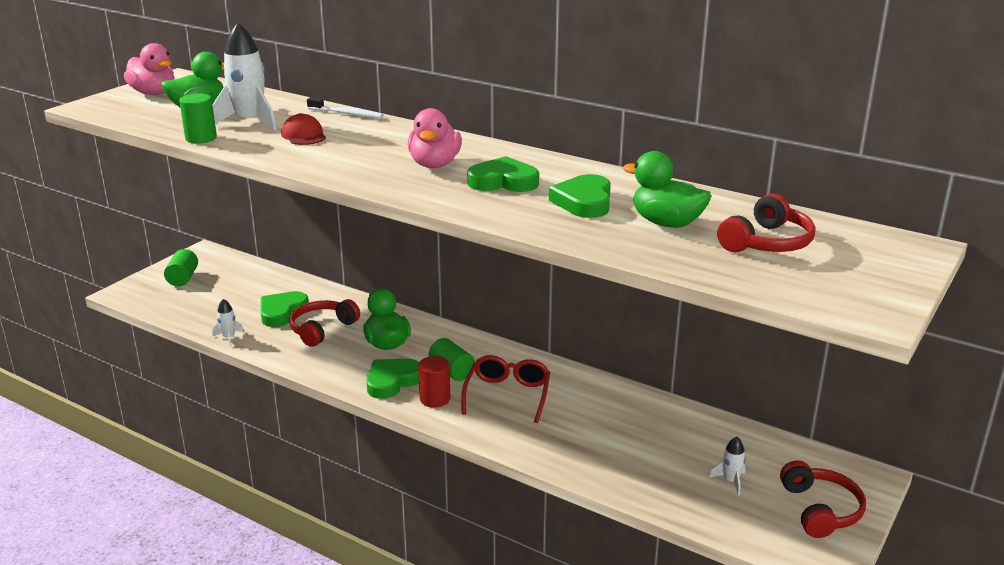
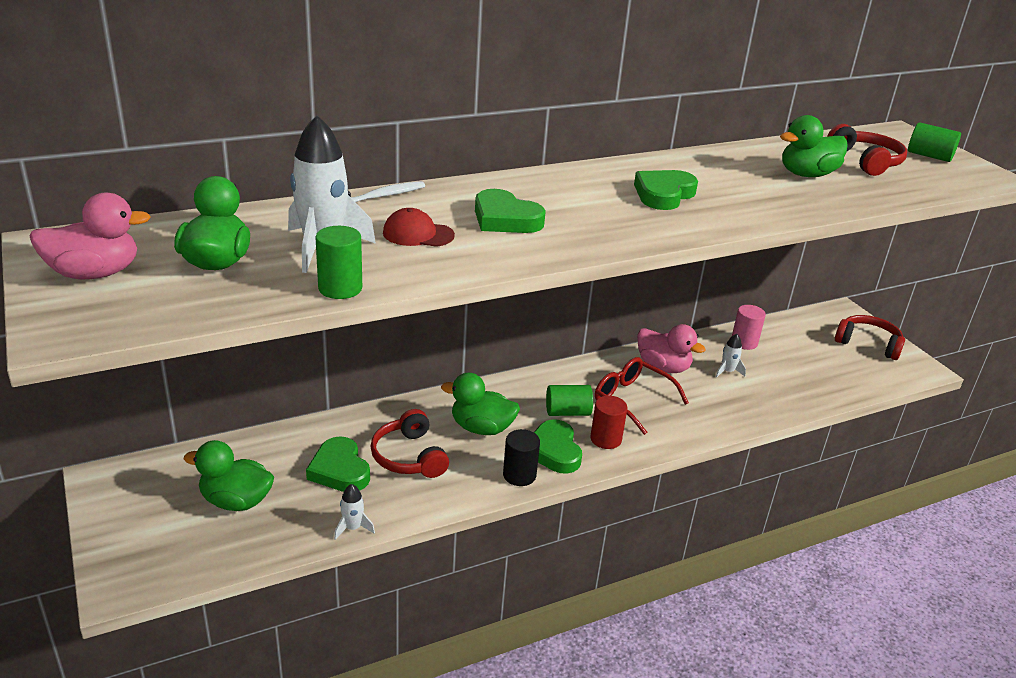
camera: 60 degrees left, 5 degrees up
(183, 278) = (153, 518): green cylinder -> green cylinder (929, 156)
(220, 294) = (236, 501): none -> green duck
(346, 377) = (519, 475): none -> black cylinder
(434, 164) = (588, 205): pink duck -> pink duck (663, 367)
(584, 202) = (739, 183): green heart -> green heart (505, 219)
(694, 427) = (744, 342): none -> pink cylinder
(730, 481) = (818, 359): white rocket -> white rocket (727, 371)

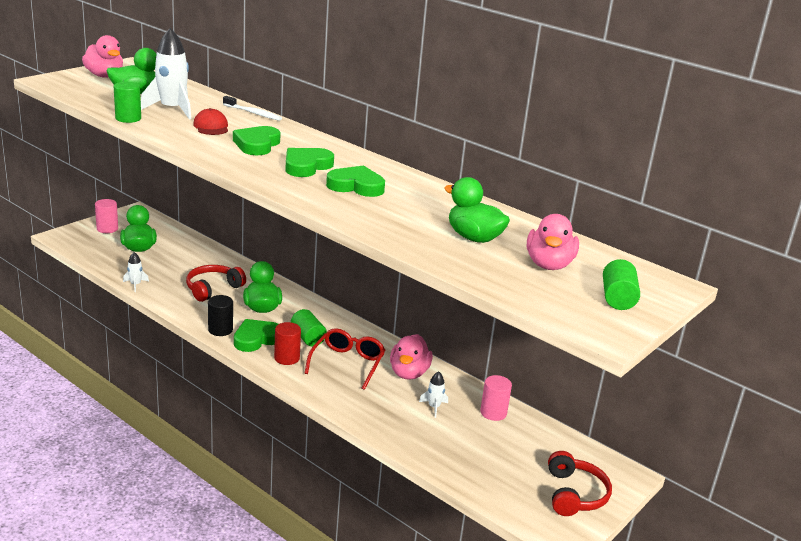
camera: 65 degrees right, 5 degrees down
(139, 523) = (107, 229): none -> pink cylinder
(340, 470) = (185, 270): green heart -> green heart (306, 166)
(865, 161) = (549, 265): red headphones -> pink duck

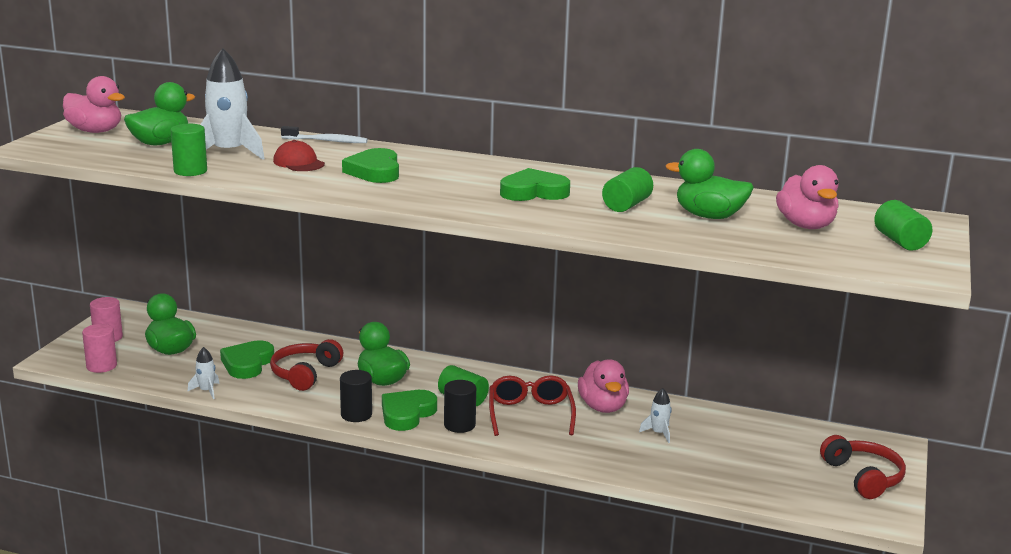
camera: 20 degrees left, 5 degrees down
(287, 358) = (459, 425): red cylinder -> black cylinder
(306, 166) = (457, 183): green heart -> green heart (247, 364)
(417, 213) = (626, 205): none -> green cylinder
(493, 413) = (721, 423): pink cylinder -> pink cylinder (101, 366)

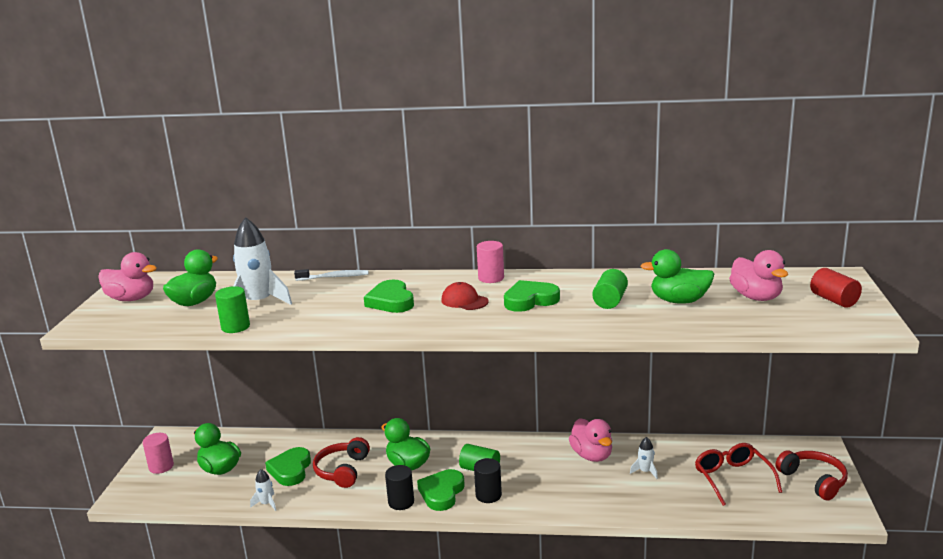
camera: 10 degrees left, 0 degrees up
(101, 366) = (166, 496): pink cylinder -> pink cylinder (491, 278)
(298, 163) = (323, 303): red cap -> red cap (464, 301)
(530, 414) = (539, 474): red glasses -> red glasses (733, 479)
(900, 241) = (834, 300): green cylinder -> red cylinder

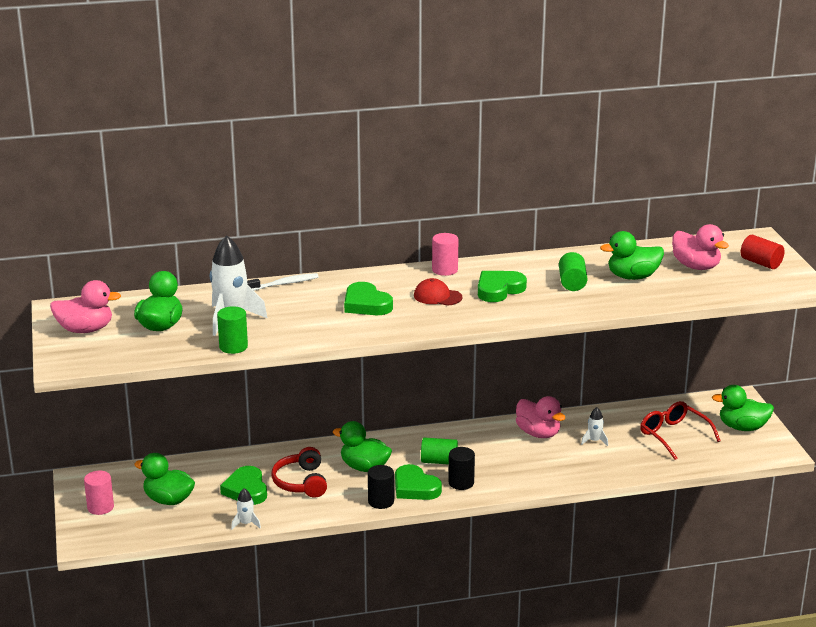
camera: 20 degrees left, 5 degrees up
(442, 493) = (415, 487): green heart -> green heart turned 45 degrees counterclockwise
(813, 480) = (742, 427): red headphones -> green duck

